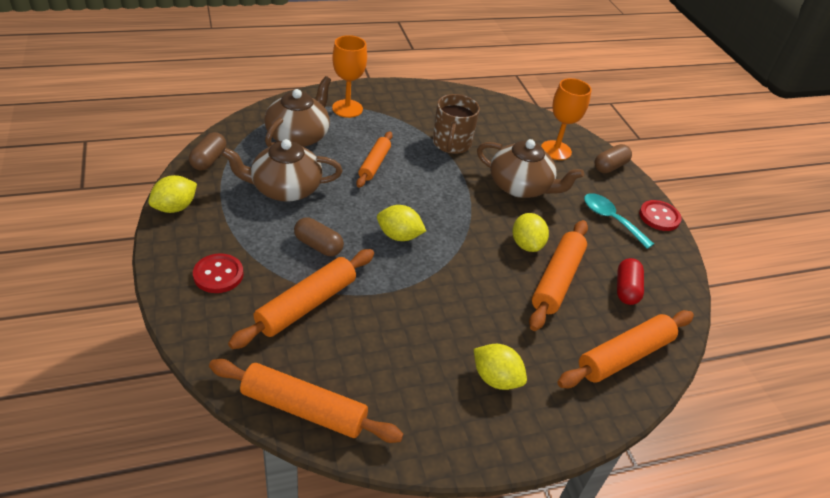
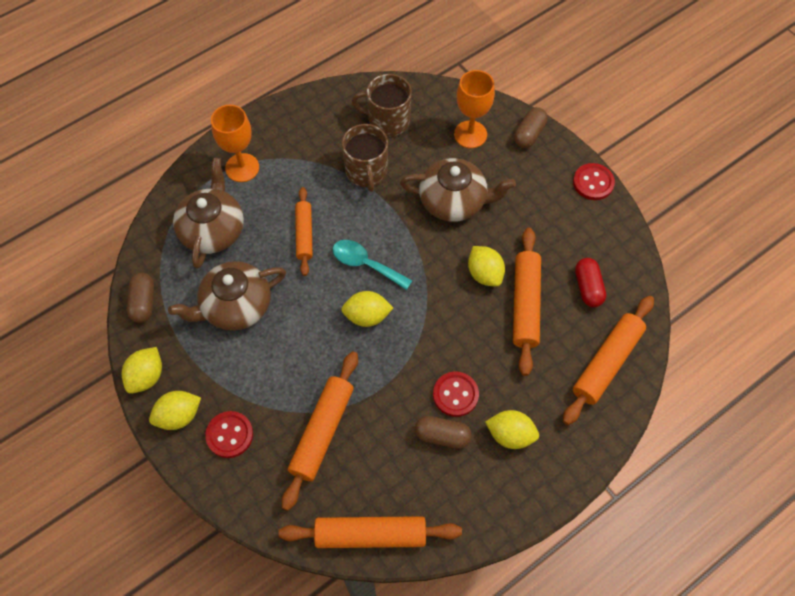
camera: 15 degrees left, 20 degrees up
(183, 244) = (179, 416): none -> yellow lemon
(318, 245) = (300, 361): brown capsule -> brown capsule (442, 436)
(454, 324) = (455, 394): none -> red button
(486, 120) = (388, 120): none -> brown mug
(611, 219) = (550, 206): turquoise spoon -> turquoise spoon (365, 264)

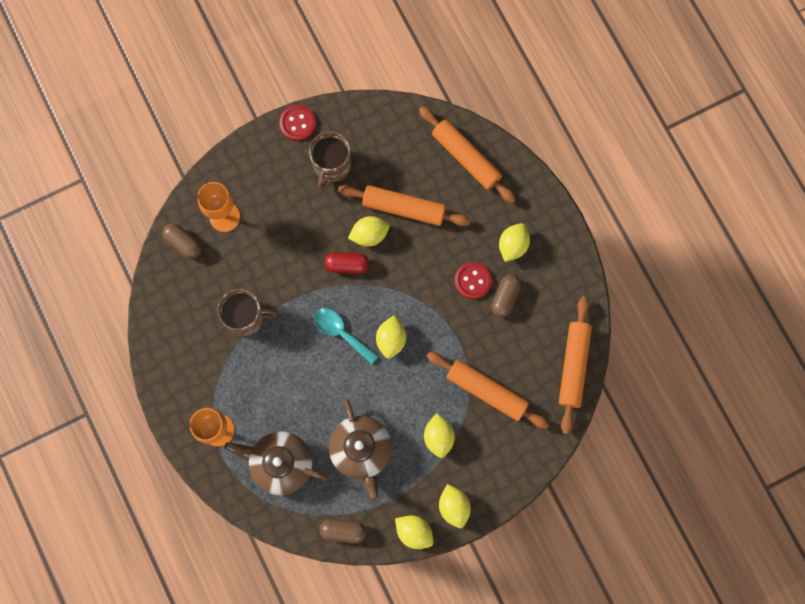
camera: 80 degrees left, 15 degrees up
(229, 435) = (477, 466): red button -> none
(260, 386) = (438, 437): none -> yellow lemon
(304, 234) = (301, 381): orange rolling pin -> none
(365, 264) = (341, 333): turquoise spoon -> turquoise spoon turned 90 degrees clockwise
(388, 120) = (193, 288): brown mug -> brown mug (331, 165)
(454, 201) = (292, 245): brown teapot -> none
(529, 134) = (235, 165): brown capsule -> brown capsule (183, 243)
(588, 287) = (397, 154): red capsule -> red capsule (347, 265)

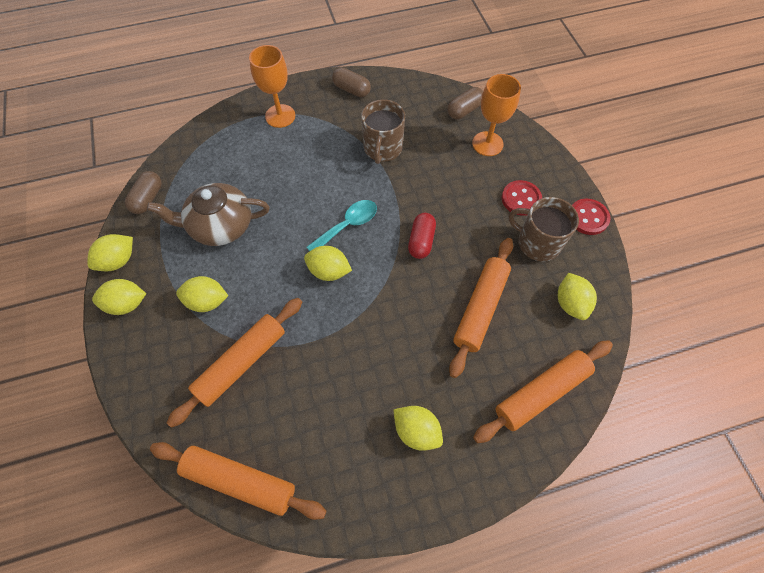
camera: 100 degrees right, 15 degrees down
(280, 463) = (233, 157): brown teapot -> none
(369, 235) = (452, 268): yellow lemon -> yellow lemon (570, 303)
(473, 280) = (379, 372): red button -> red button (521, 199)
(505, 297) = (350, 407): brown capsule -> brown capsule (351, 90)

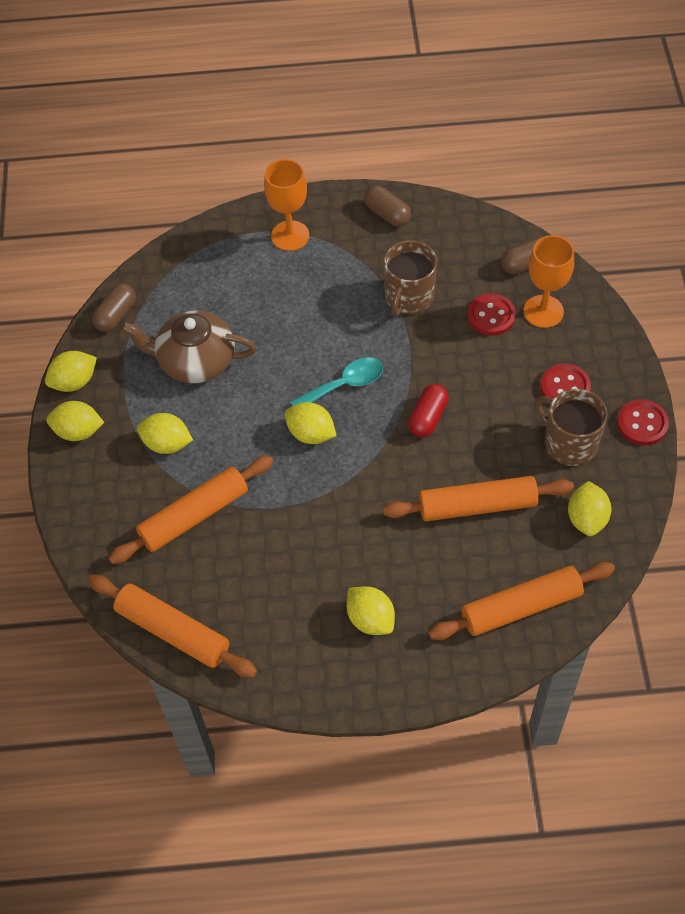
camera: 15 degrees right, 5 degrees down
(449, 153) = (491, 316): none -> red button
(480, 308) = (477, 505): orange rolling pin -> orange rolling pin turned 45 degrees clockwise

